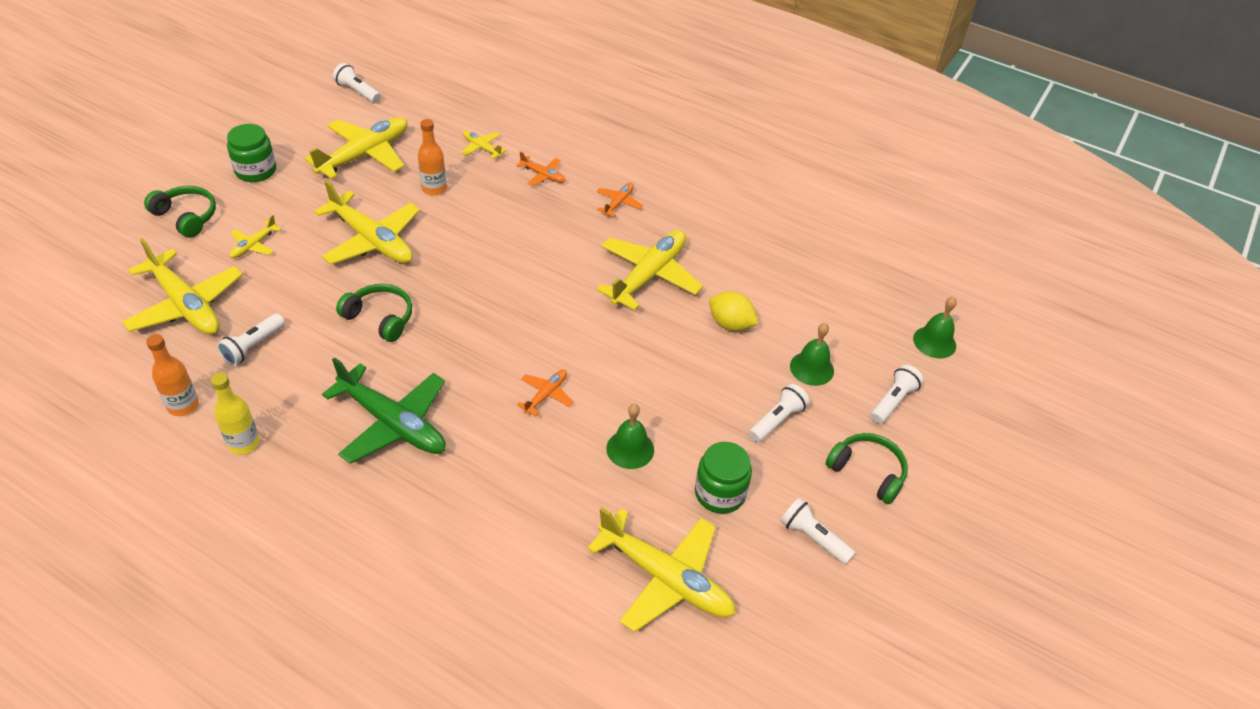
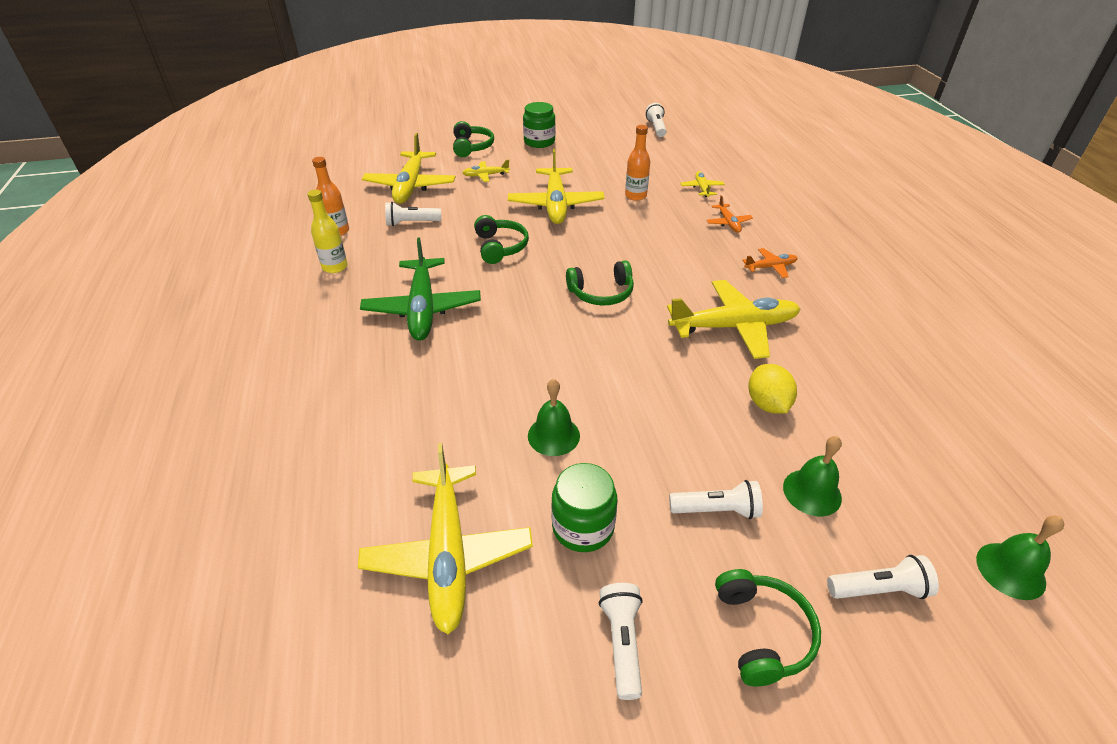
camera: 50 degrees right, 5 degrees down
(364, 155) = (615, 160): yellow plane -> none
(523, 308) = (601, 293): none -> green headphones
(546, 395) = (541, 356): orange plane -> none

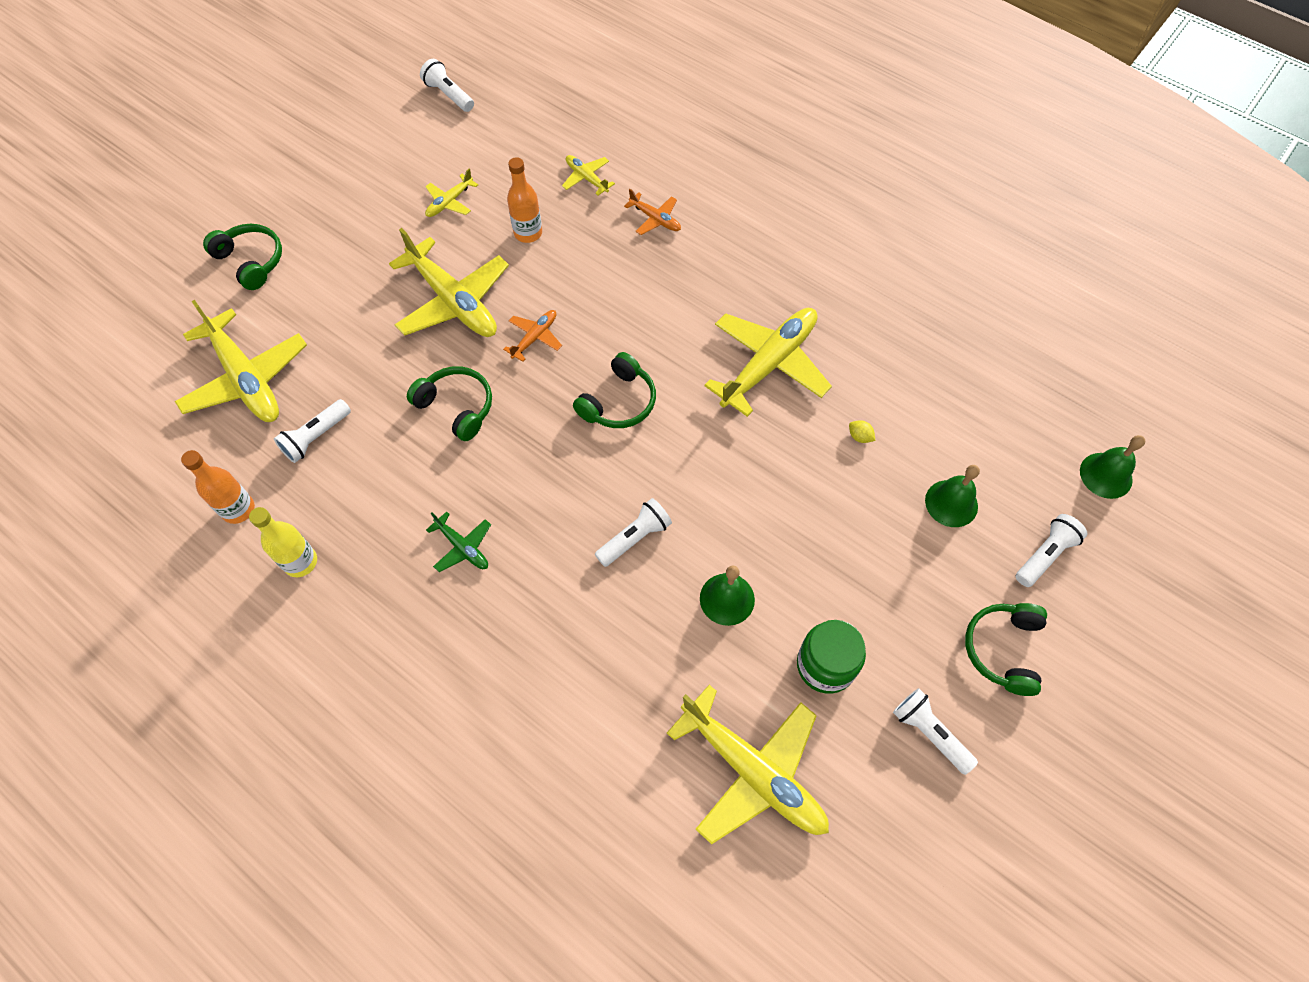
camera: 40 degrees left, 20 degrees up
(422, 308) = (462, 547): green plane -> green plane, size x0.47
(486, 175) = (323, 302): yellow plane -> yellow plane (450, 202)
(539, 142) = (329, 201): green jar -> none
(717, 510) = (902, 572): white flashlight -> white flashlight (635, 538)
(762, 633) = (1003, 650): green headphones -> green headphones turned 120 degrees counterclockwise
(767, 404) = (859, 437): yellow lemon -> yellow lemon, size x0.47
(770, 267) = (741, 261): orange plane -> orange plane (535, 338)

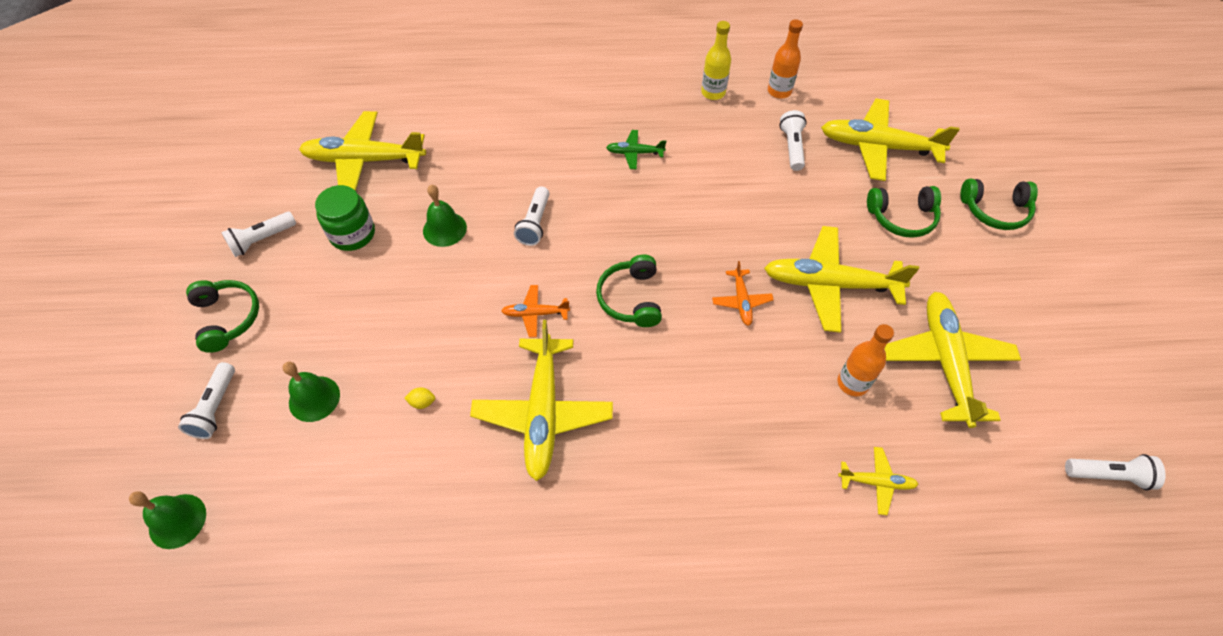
camera: 140 degrees right, 5 degrees down
(450, 202) = (946, 362): yellow plane -> yellow plane, size x2.11
(456, 407) = (734, 219): green headphones -> green headphones (902, 217)
(655, 219) = (770, 486): orange plane -> orange plane (535, 313)
(929, 733) = (262, 240): white flashlight -> white flashlight turned 135 degrees clockwise

